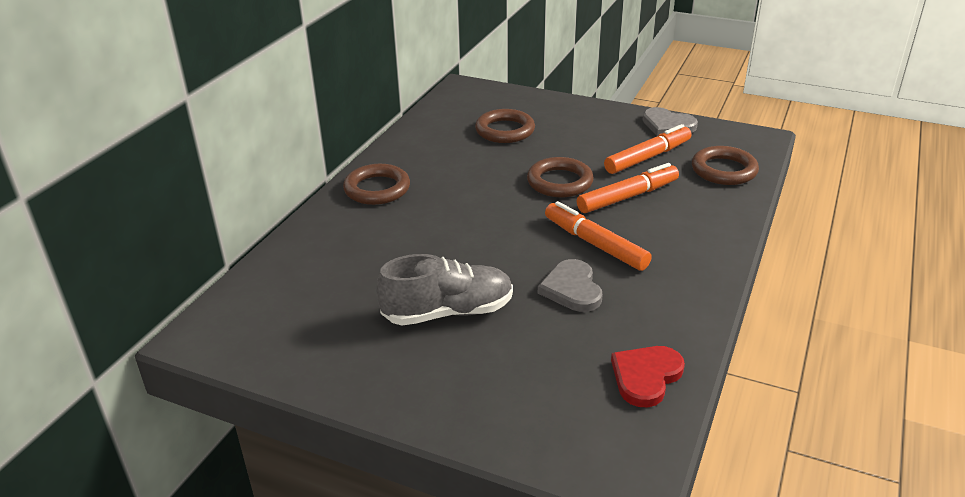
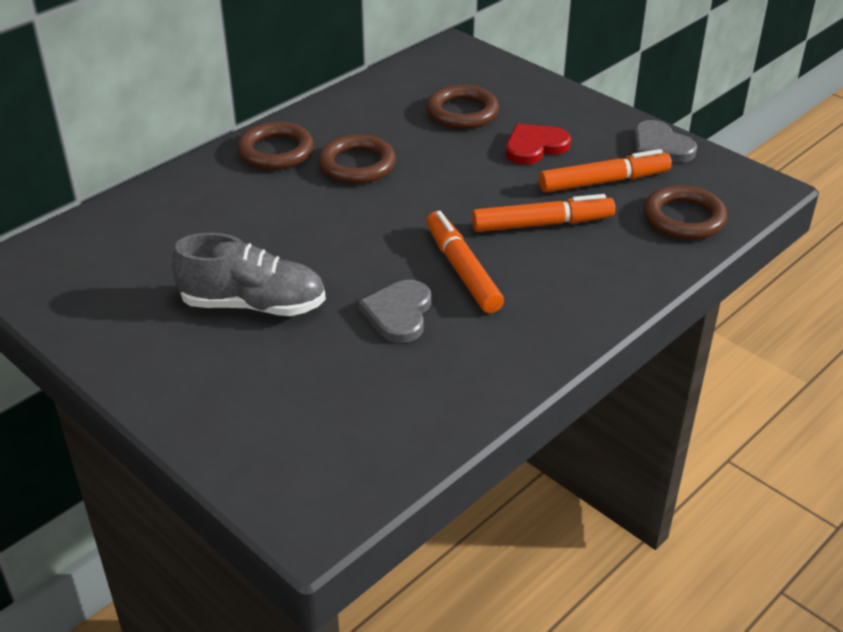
camera: 20 degrees right, 5 degrees up
(559, 182) = (478, 188): brown ring -> brown ring (357, 165)
(646, 376) = (404, 428): red heart -> red heart (535, 147)

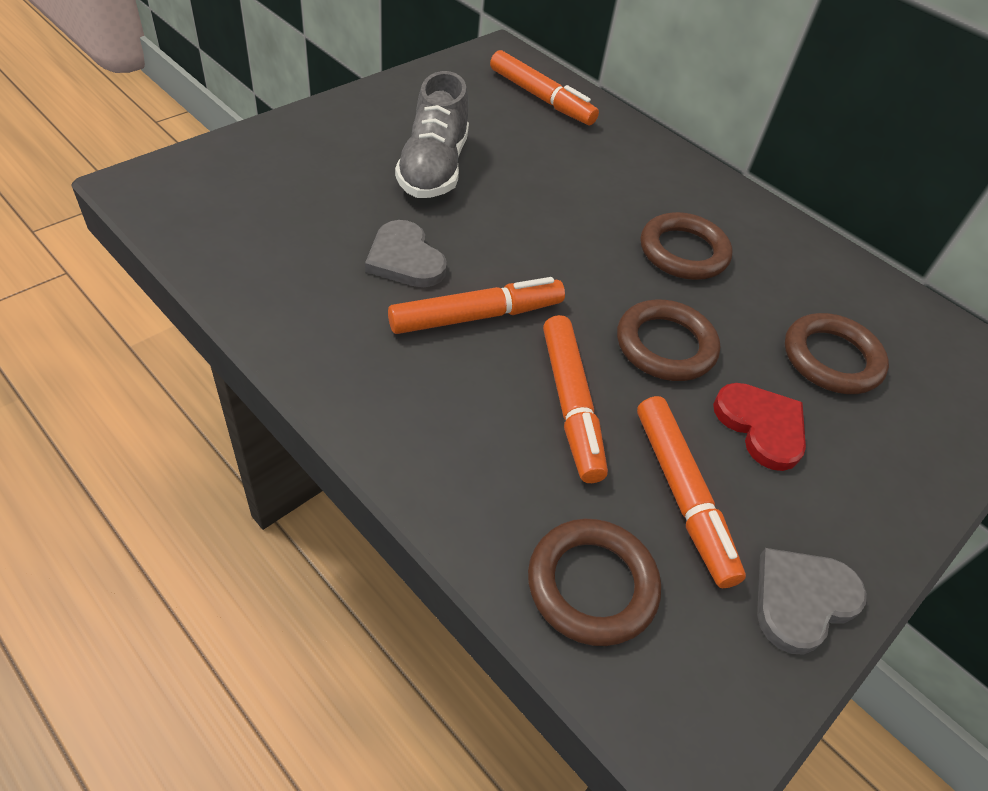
camera: 85 degrees right, 10 degrees up
(113, 237) = (541, 98): none -> orange marker
(276, 151) = (699, 195): brown ring -> brown ring (665, 346)
(398, 314) = (405, 259): grey heart -> grey heart turned 135 degrees counterclockwise

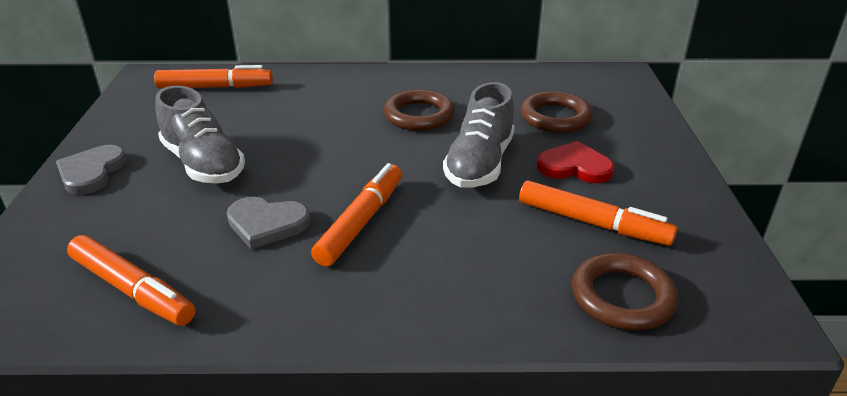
camera: 40 degrees left, 15 degrees down
(570, 404) = (480, 225): orange marker -> orange marker (132, 290)
(665, 346) = (479, 164): brown ring -> grey shoe
(802, 600) = (699, 224): grey heart -> grey heart (92, 172)

